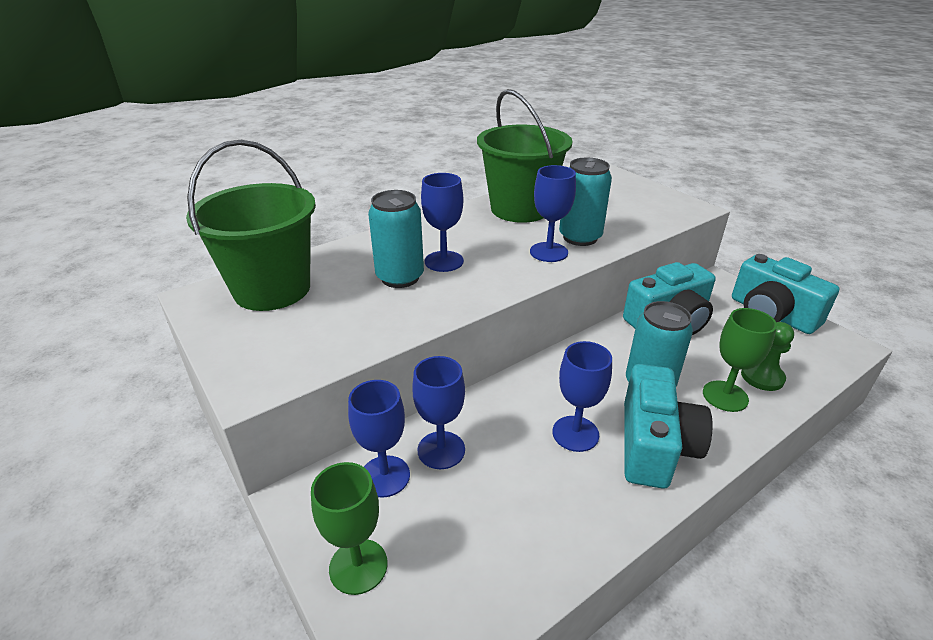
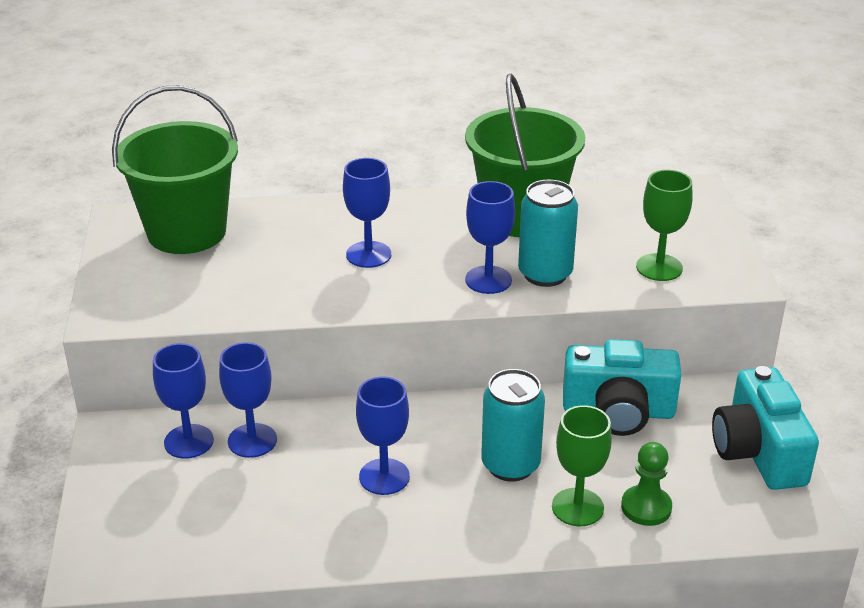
camera: 30 degrees right, 0 degrees up
(358, 566) = (117, 495): green goblet -> green goblet (659, 267)
(400, 277) = (309, 258): turquoise can -> none
(654, 445) = (446, 517): turquoise camera -> none

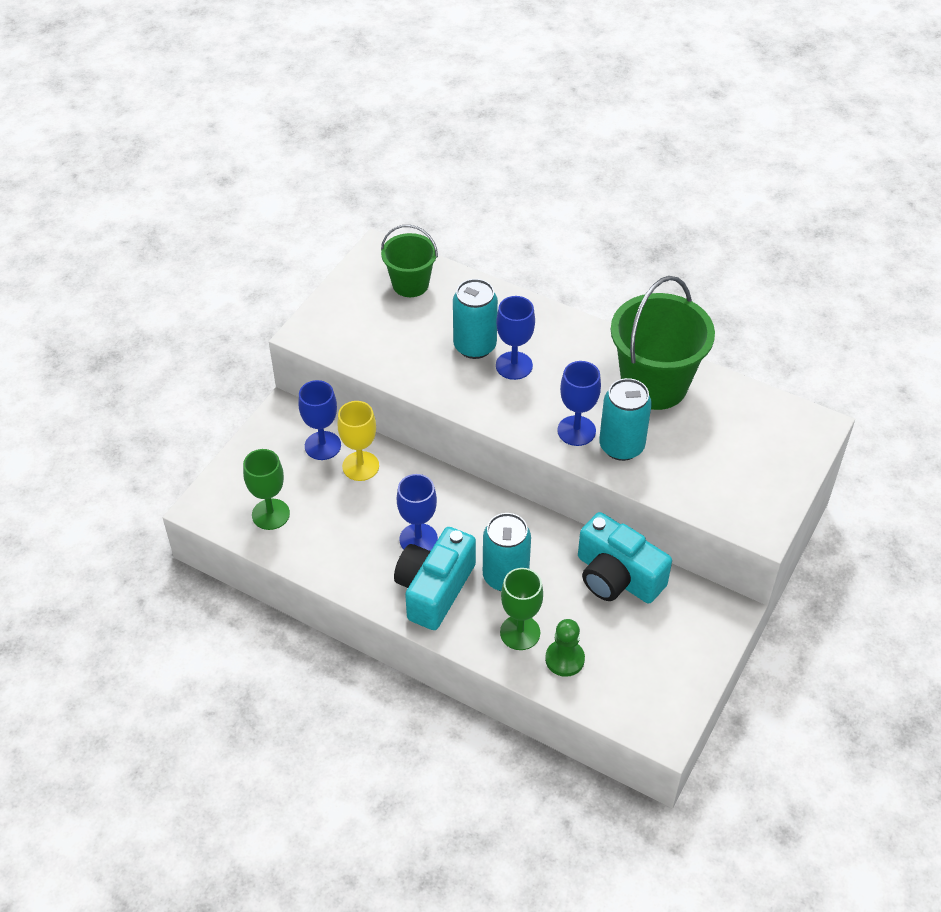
camera: 35 degrees right, 15 degrees up
(186, 232) = (410, 284): green bucket -> green bucket, size x0.59
(252, 440) = (360, 466): blue goblet -> yellow goblet
(310, 255) = (475, 346): none -> turquoise can
(659, 267) = (711, 484): green goblet -> green goblet (270, 514)
(758, 452) = (685, 664): turquoise camera -> turquoise camera (434, 589)

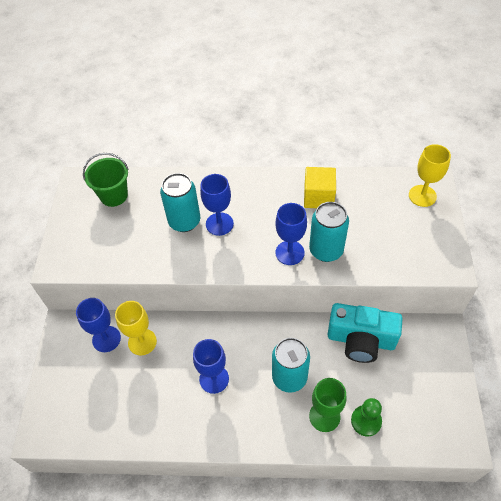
camera: 25 degrees left, 5 degrees up
(270, 514) = (95, 413): green goblet -> none
(434, 589) = (247, 413): turquoise camera -> none
(654, 384) = (318, 197): green bucket -> yellow cube
(788, 436) = (422, 196): none -> yellow goblet

